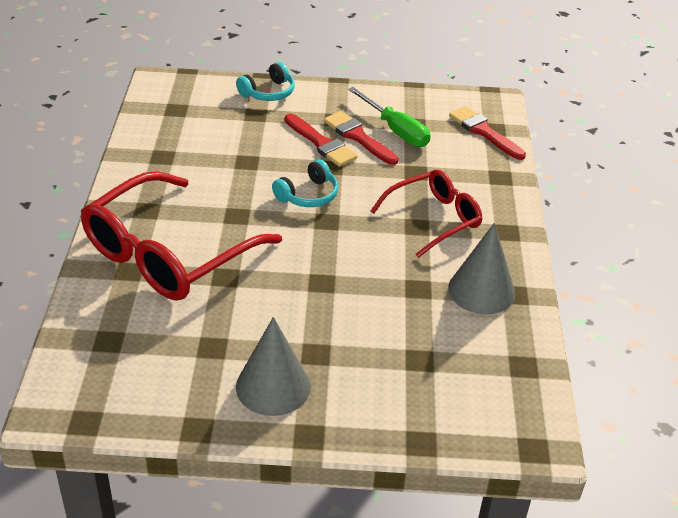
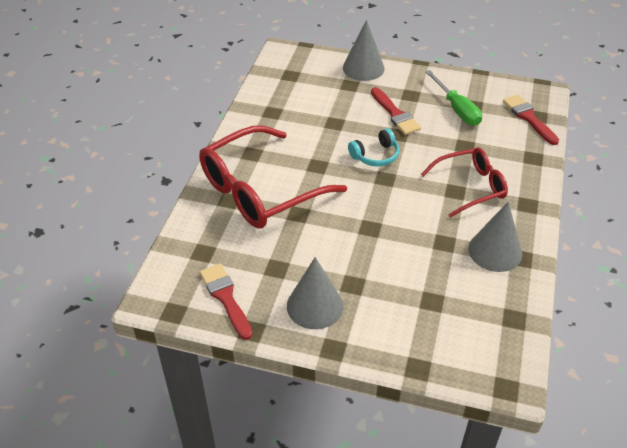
camera: 15 degrees right, 5 degrees up
(268, 92) = (363, 68): turquoise headphones -> grey cone
(358, 137) = (425, 112): red brush -> red brush (226, 298)

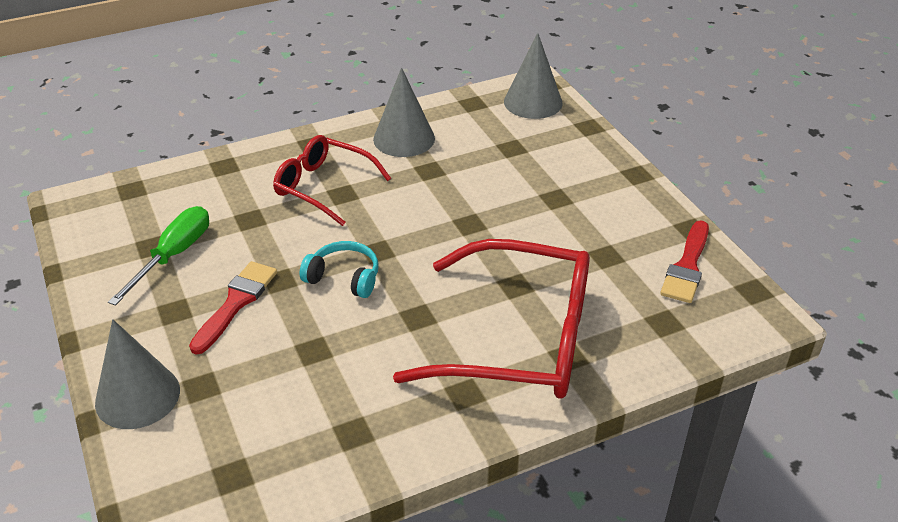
camera: 130 degrees left, 5 degrees down
(315, 306) = (611, 207): grey cone -> grey cone (533, 102)
(529, 118) = (142, 194): red brush -> none

